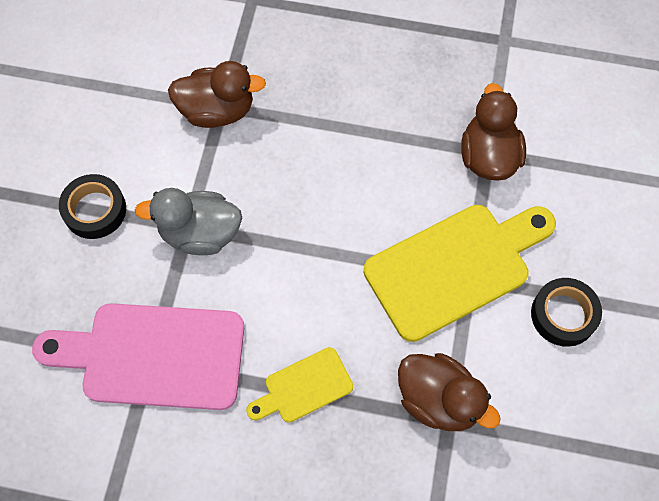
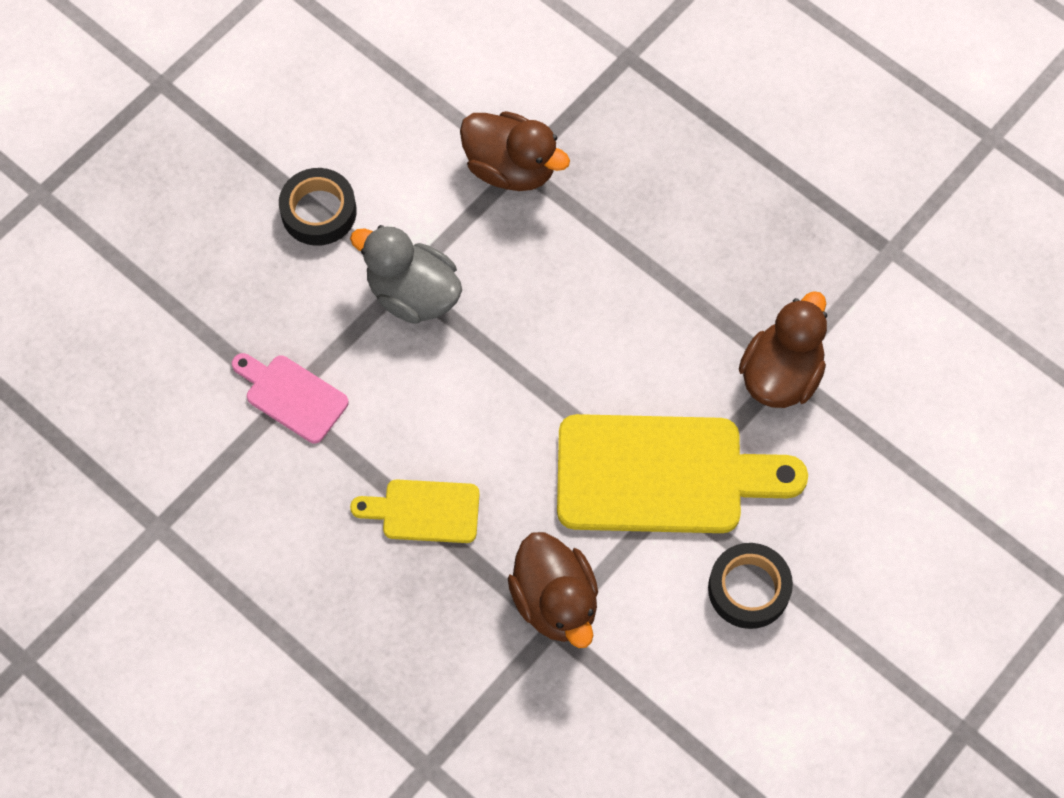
camera: 30 degrees right, 0 degrees up
(153, 355) = (292, 396): pink cutting board -> pink cutting board, size x0.51

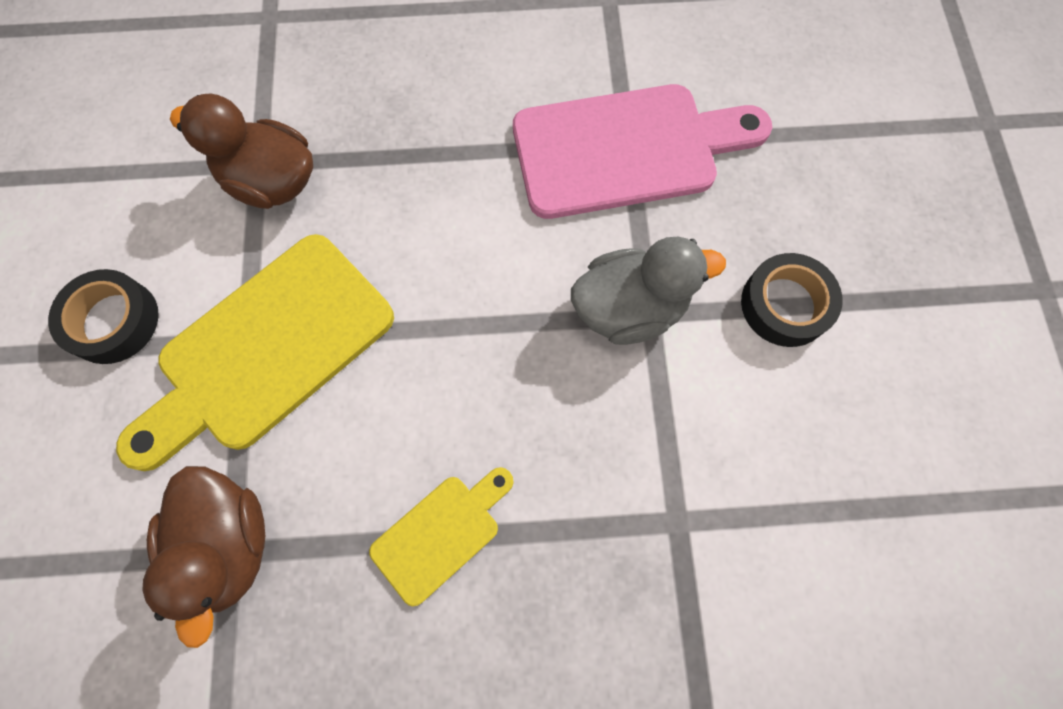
camera: 135 degrees right, 5 degrees up
(292, 396) = (626, 150): pink cutting board -> pink cutting board, size x1.96
(424, 511) = (437, 158): yellow cutting board -> yellow cutting board (441, 533)
(511, 168) = (681, 511): brown duck -> none

